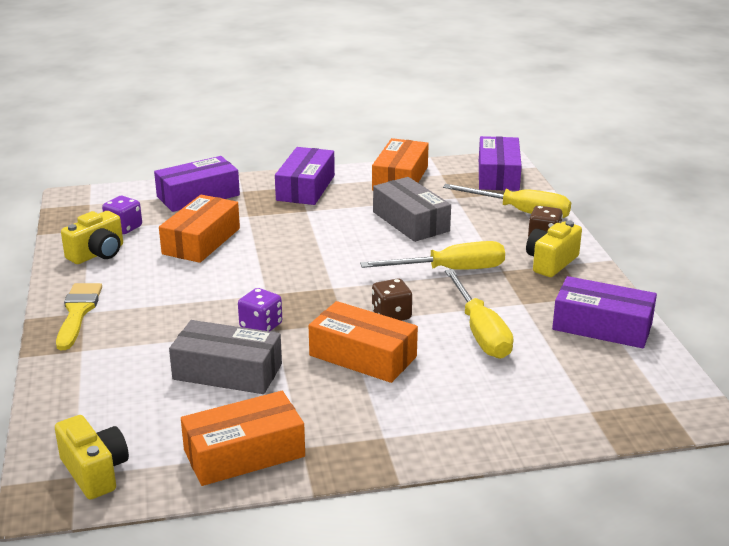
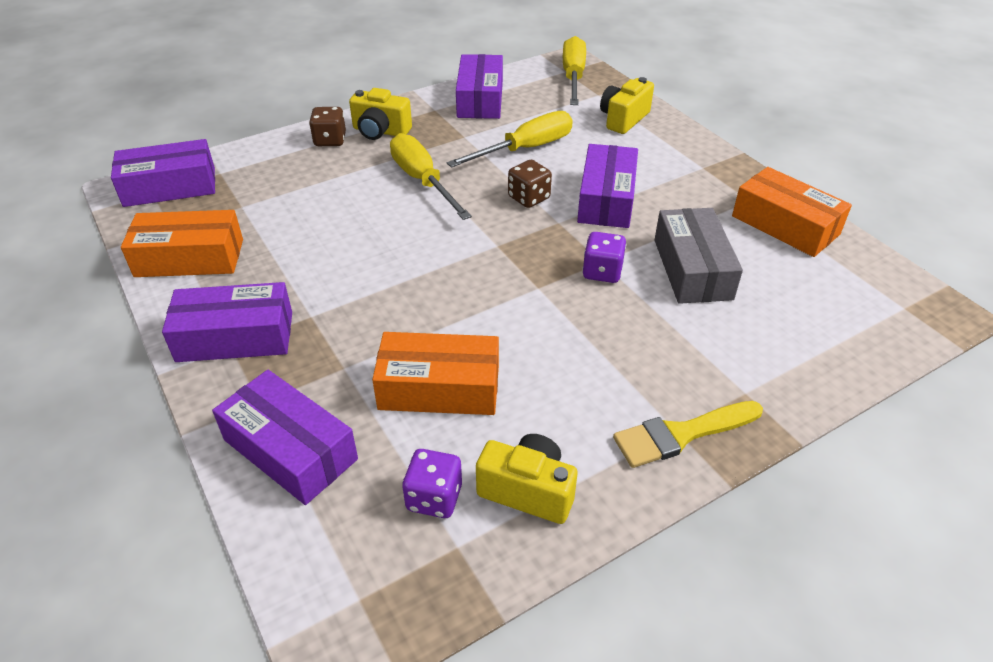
camera: 110 degrees left, 15 degrees up
(95, 472) = (888, 297): yellow camera -> yellow camera (623, 119)
(363, 356) = (606, 199): orange box -> purple box
(410, 221) = (318, 225): grey box -> none
(521, 212) = (271, 160): yellow screwdriver -> yellow screwdriver (573, 77)

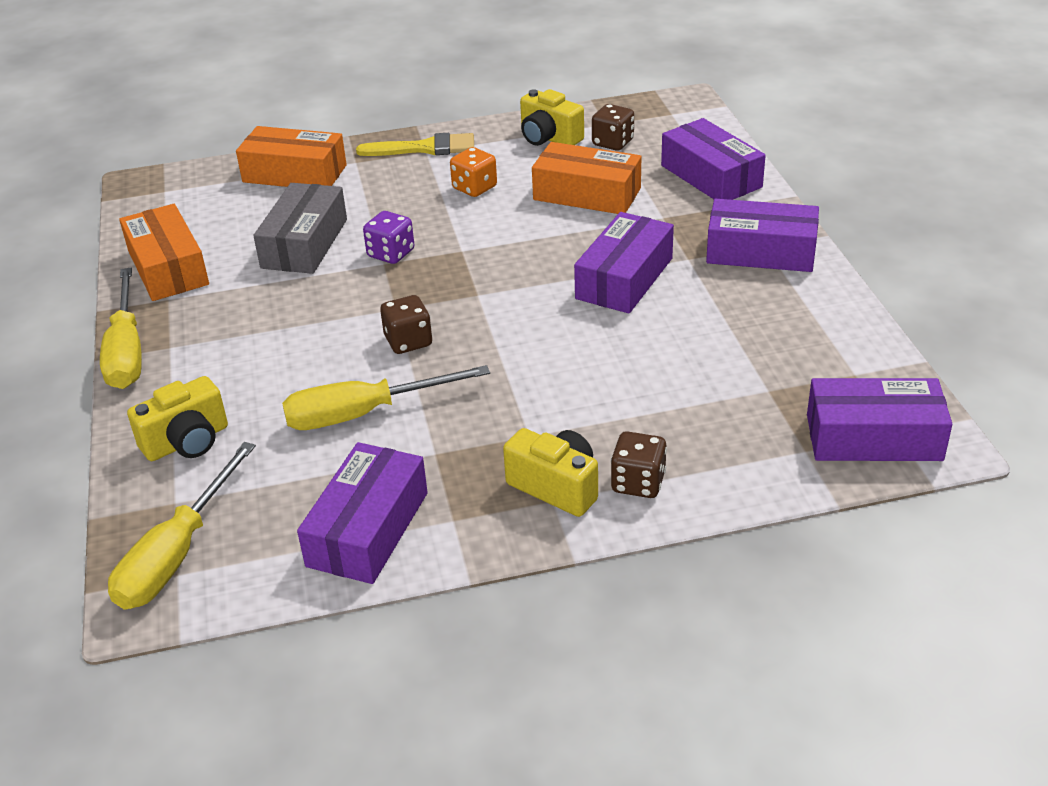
camera: 160 degrees left, 5 degrees down
(189, 258) = (822, 333): orange box -> orange box (294, 174)
(423, 181) = (525, 387): yellow screwdriver -> yellow screwdriver (127, 351)
(434, 498) = (613, 143): purple dice -> brown dice
(574, 374) = (474, 188): none -> orange dice
(606, 199) = (321, 325): purple box -> purple box (624, 278)

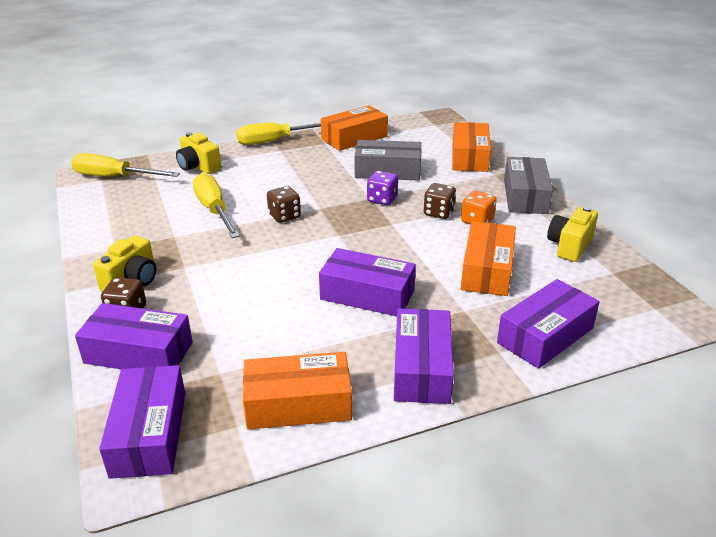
camera: 80 degrees right, 5 degrees down
(368, 529) = (115, 223): purple box -> purple box (139, 353)
(424, 148) = (525, 196): yellow brush -> grey box
(613, 143) = (579, 278): brown dice -> brown dice (438, 213)
(819, 332) = (298, 404): none -> orange box

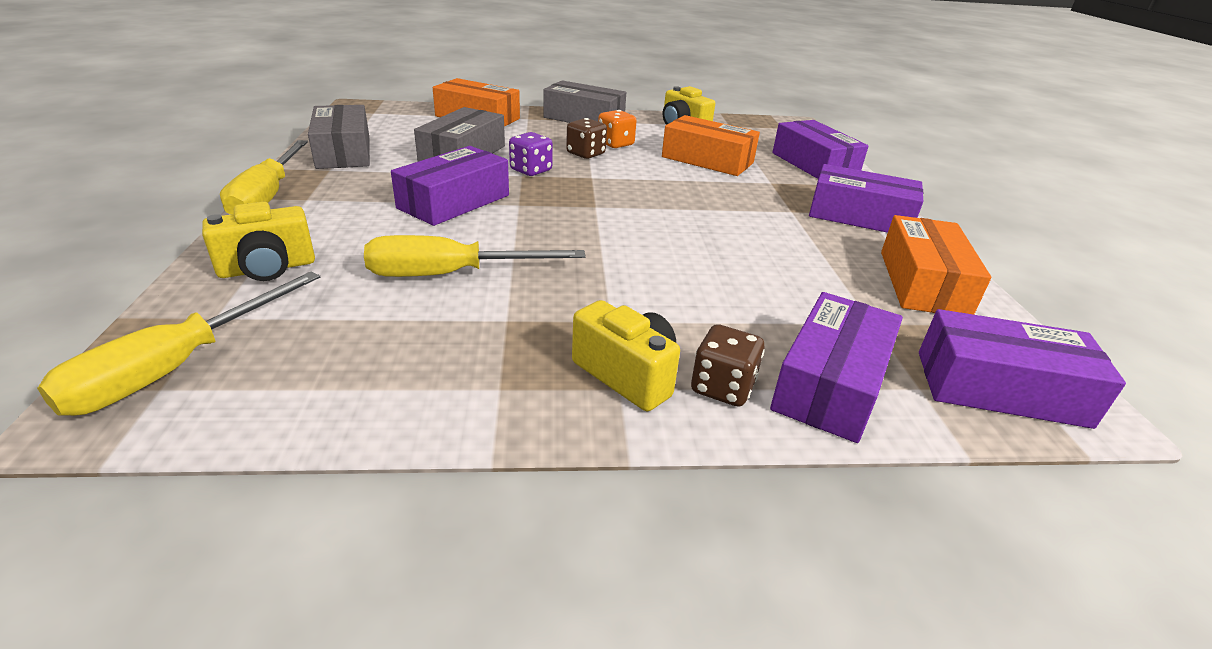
camera: 75 degrees left, 0 degrees up
(284, 216) = (519, 228): brown dice -> none
(354, 138) = (344, 152): orange box -> grey box
(367, 295) = (731, 215): purple box -> purple box (454, 202)

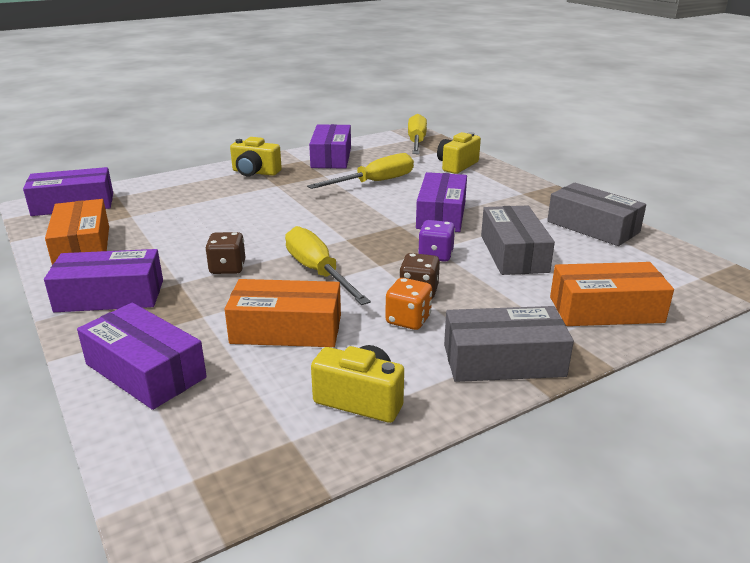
camera: 155 degrees right, 5 degrees down
(267, 196) = (544, 188): yellow screwdriver -> yellow screwdriver (318, 272)
(722, 387) = (212, 177): brown dice -> brown dice (227, 268)
(831, 383) = (162, 188): purple box -> purple box (331, 157)

